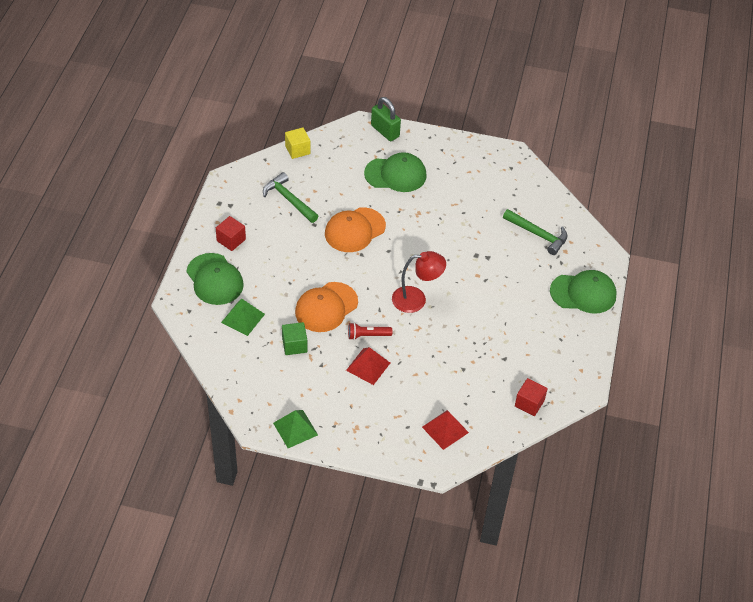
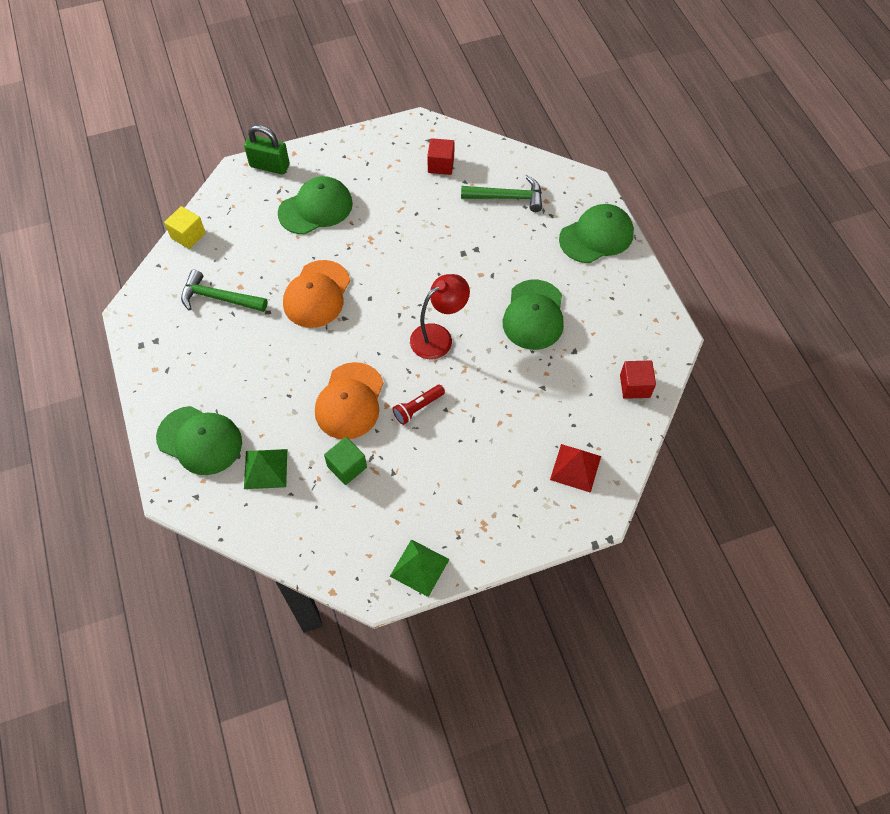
camera: 30 degrees left, 10 degrees up
(231, 240) = (186, 382): red cube -> red cube (441, 165)
(368, 366) = (444, 443): red pyramid -> none
(494, 320) = (534, 315): none -> green cap

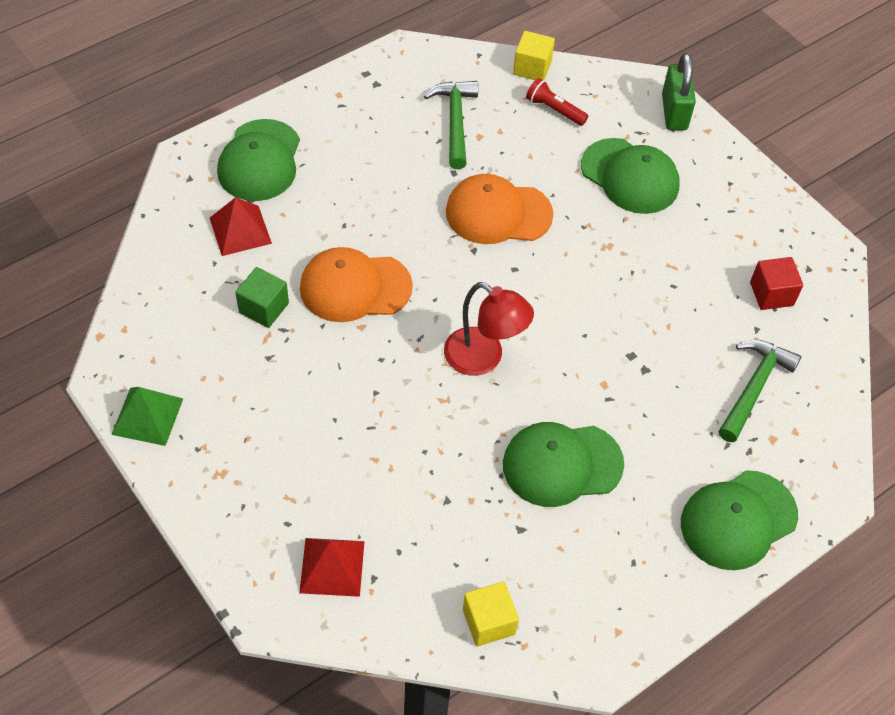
camera: 70 degrees right, 5 degrees down
(265, 468) = (240, 230): green pyramid -> red pyramid
(418, 408) = (368, 361): red flashlight -> red flashlight (554, 110)
(507, 197) = (754, 387): green hammer -> green hammer turned 135 degrees counterclockwise
(596, 236) = (738, 520): green cap -> green cap turned 105 degrees clockwise
(635, 386) = (488, 622): red cube -> yellow cube

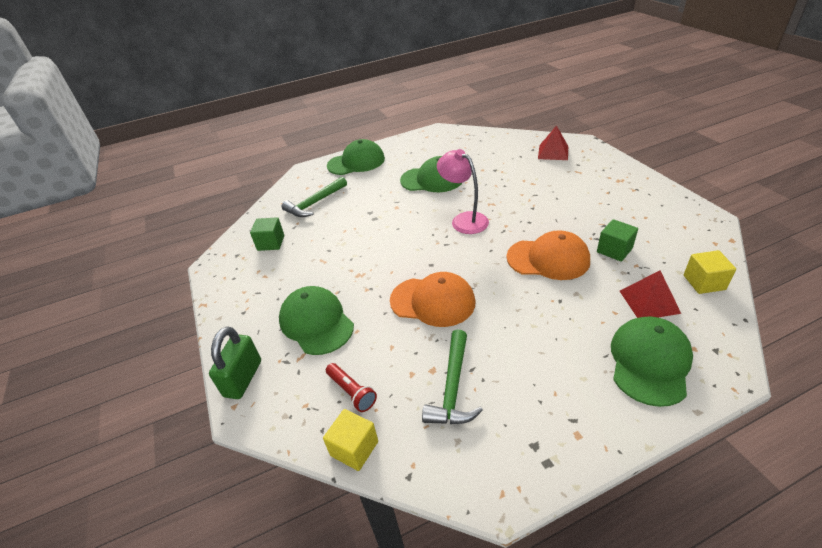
camera: 160 degrees left, 15 degrees down
(147, 416) = (674, 202): green pyramid -> none
(483, 358) = (464, 220): red lamp -> pink lamp
(488, 622) = (481, 139): yellow cube -> yellow cube (704, 282)
(771, 294) = (271, 243): red cube -> green cube

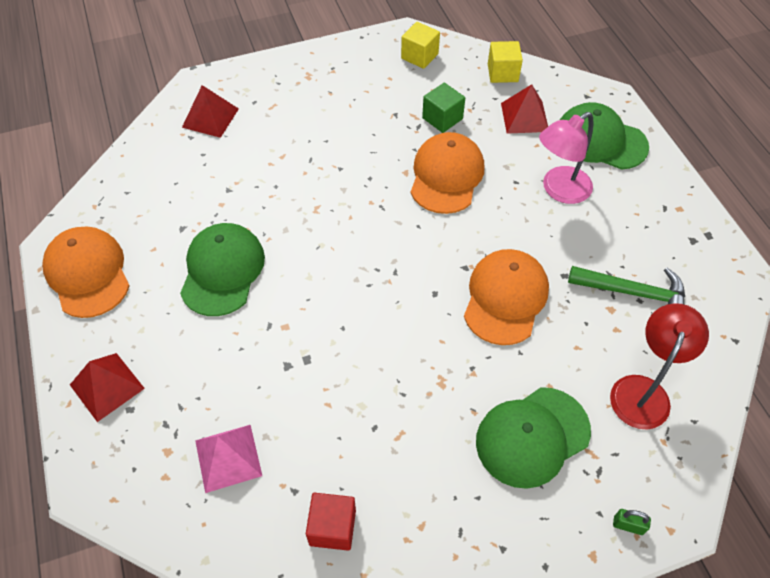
camera: 90 degrees left, 15 degrees up
(243, 378) = (628, 525): green padlock -> green padlock, size x0.46
(271, 243) = (332, 527): green cube -> red cube
(315, 203) = (228, 457): green hammer -> pink pyramid
(351, 392) = (643, 391): red flashlight -> red lamp
(354, 448) = (713, 388): yellow cube -> yellow cube (419, 56)
(356, 162) = (107, 386): green cap -> red pyramid
(422, 142) = (88, 273): none -> orange cap
(464, 220) = (345, 244): pink lamp -> pink lamp (559, 190)

